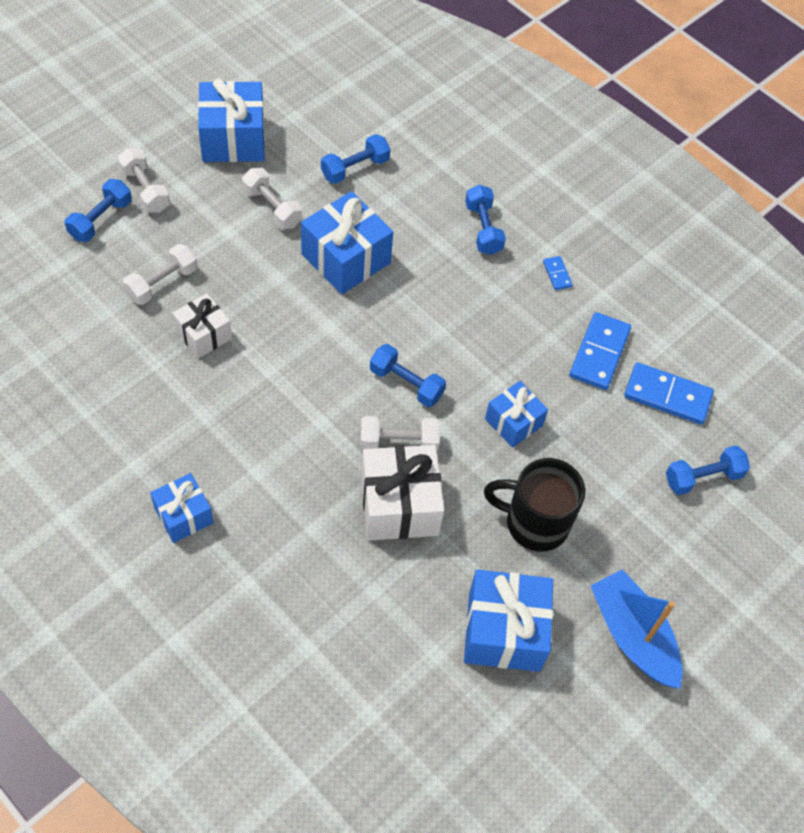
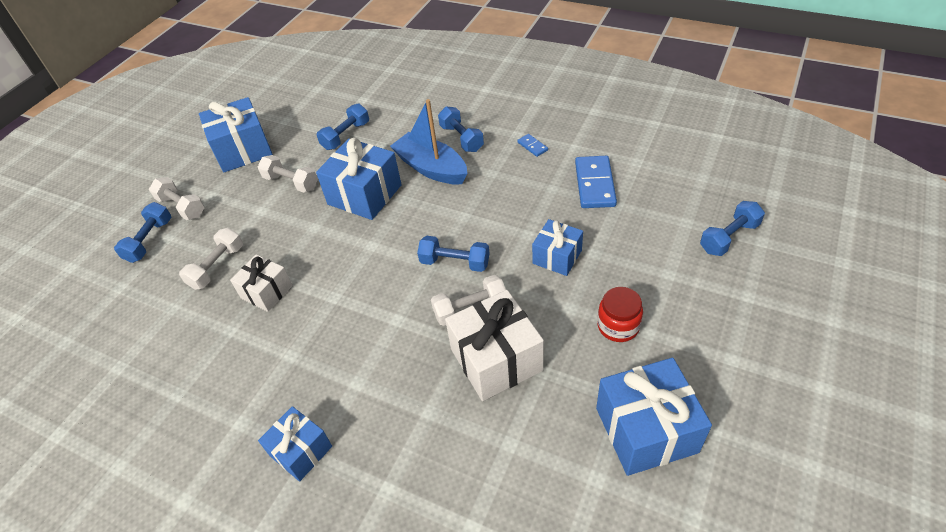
camera: 10 degrees left, 10 degrees down
(534, 523) = (618, 326): black mug -> red jar
(632, 635) = (758, 384): blue boat -> blue boat (431, 168)
(667, 395) = (663, 192): blue domino -> none

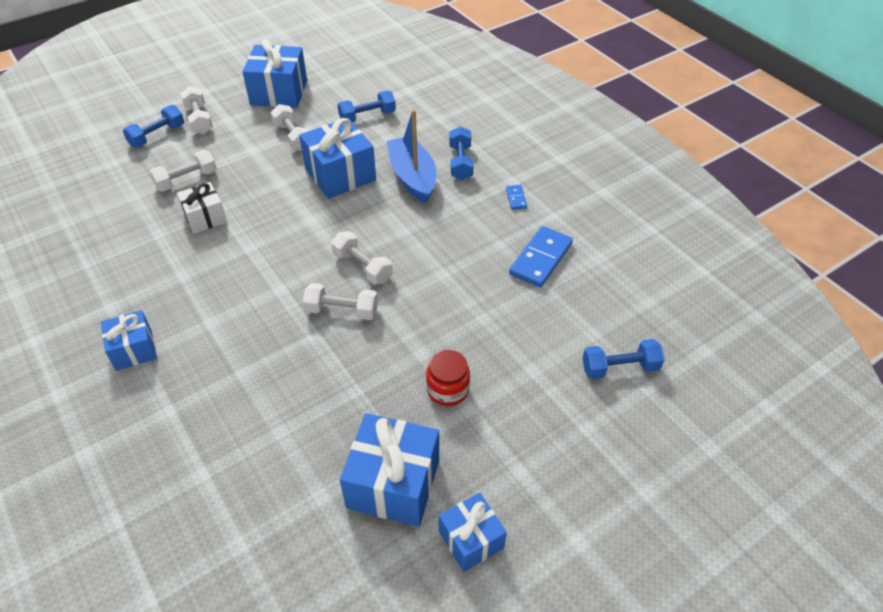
camera: 25 degrees right, 0 degrees up
(455, 262) = (362, 267): blue dumbbell -> white dumbbell
(496, 359) = (326, 362): white gift -> none
(557, 257) = (449, 305): blue gift -> blue gift (471, 539)

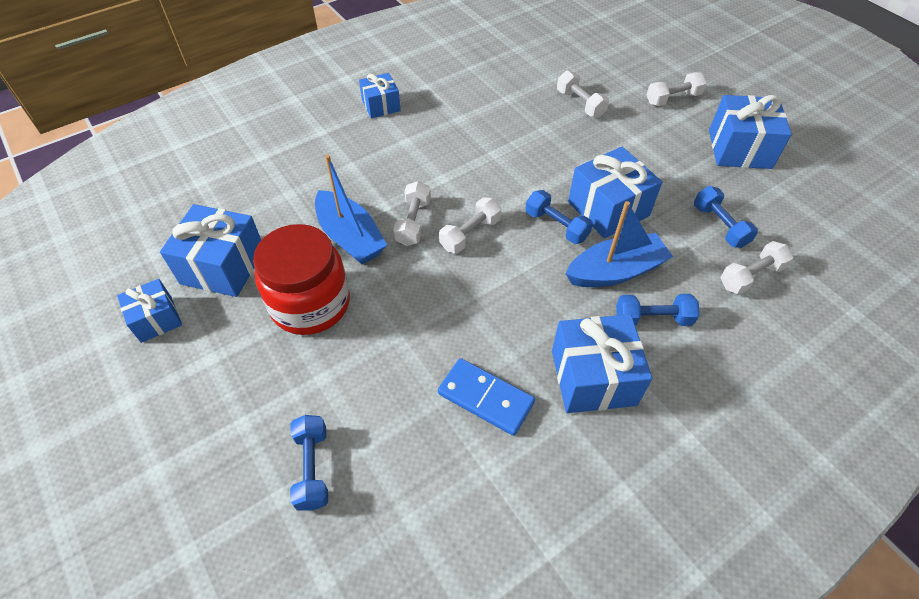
camera: 90 degrees right, 5 degrees up
(157, 136) = (640, 77): blue dumbbell -> blue dumbbell (556, 226)
(205, 217) = (531, 122): white gift -> none
(293, 137) = (663, 167): white dumbbell -> white dumbbell (750, 276)
(358, 363) = (350, 237): none -> blue boat
(447, 389) = (310, 304): red jar -> red jar, size x1.98
(516, 198) = (593, 377): blue domino -> blue gift

